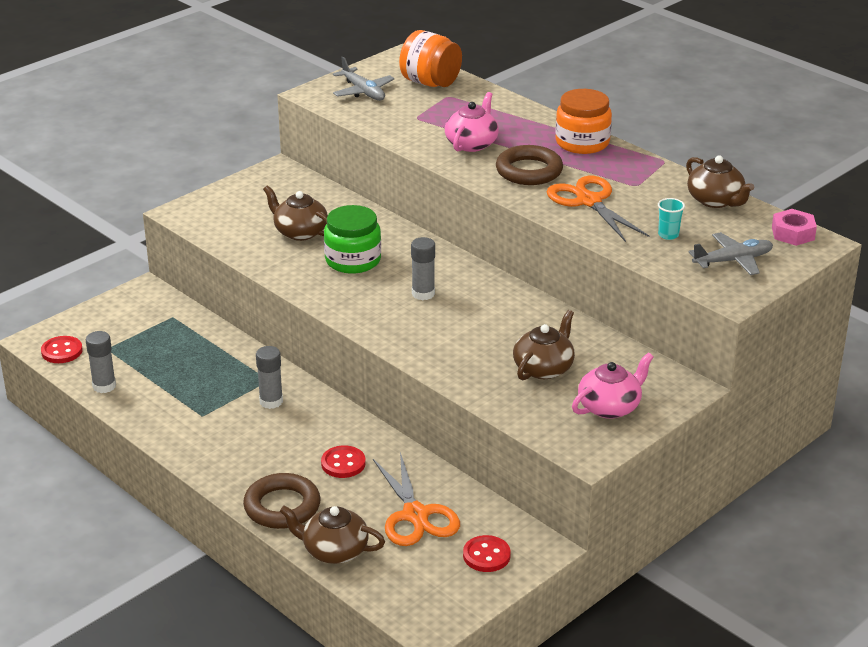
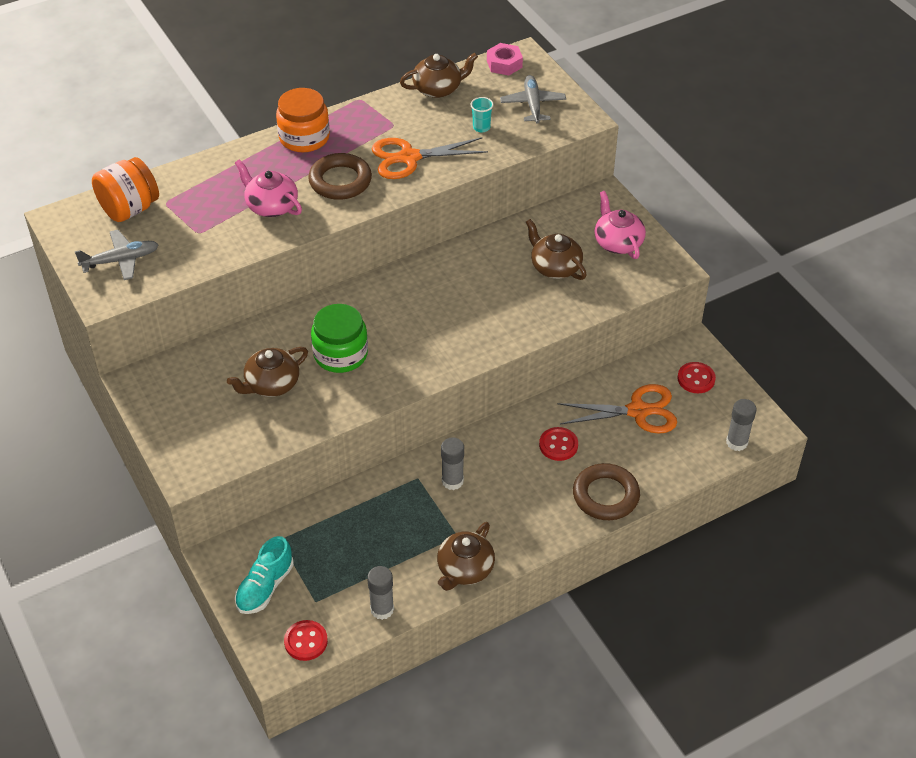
camera: 75 degrees left, 15 degrees up
(117, 319) = (265, 587): none -> turquoise shoe
(334, 550) = (670, 470): brown teapot -> brown teapot (465, 569)
(423, 294) = (417, 317): grey glue stick -> grey glue stick (736, 442)

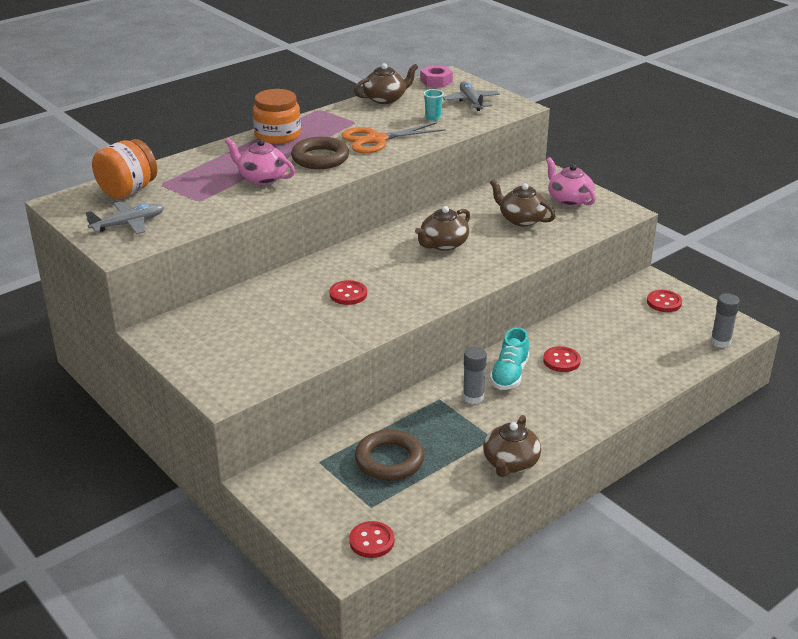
camera: 10 degrees left, 15 degrees down
(265, 587) = (316, 501): turquoise shoe -> turquoise shoe (509, 374)
(271, 384) = (288, 321): brown teapot -> brown teapot (443, 244)
(340, 354) = (348, 294): green jar -> red button
(382, 609) = (440, 505): grey glue stick -> none
(605, 495) = (620, 392): brown ring -> brown ring (389, 460)
(638, 411) = (623, 329): orange scissors -> none

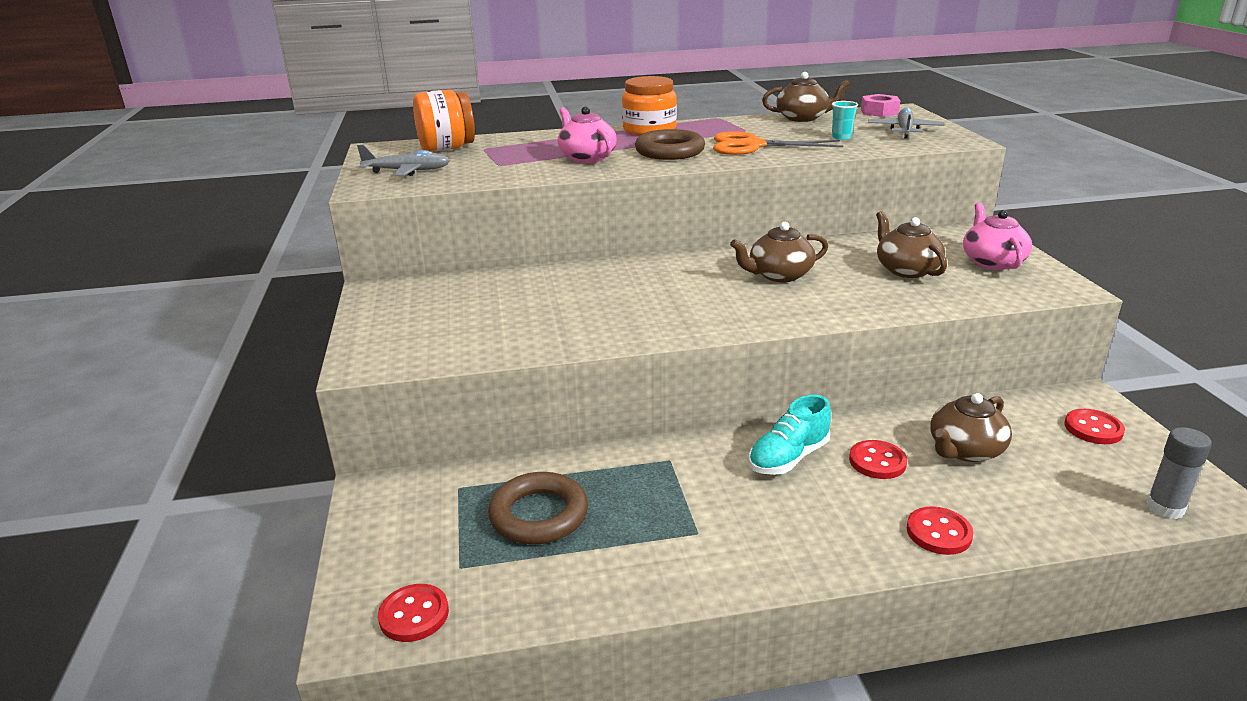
camera: 30 degrees right, 5 degrees down
(348, 294) = (613, 299): red button -> red button (938, 533)
(473, 397) = (715, 471): grey glue stick -> none
(510, 463) = (693, 576): brown teapot -> brown teapot (965, 450)

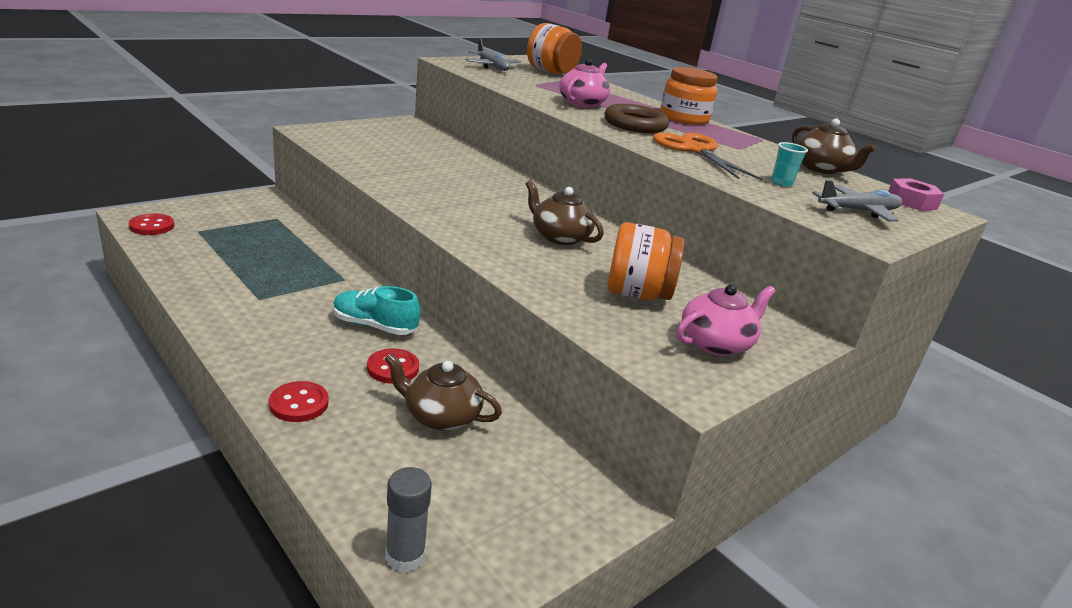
camera: 55 degrees right, 0 degrees up
(539, 515) = (258, 245): brown ring -> none
(906, 270) = (637, 294): brown teapot -> orange jar
(1093, 428) = (542, 506): red button -> none

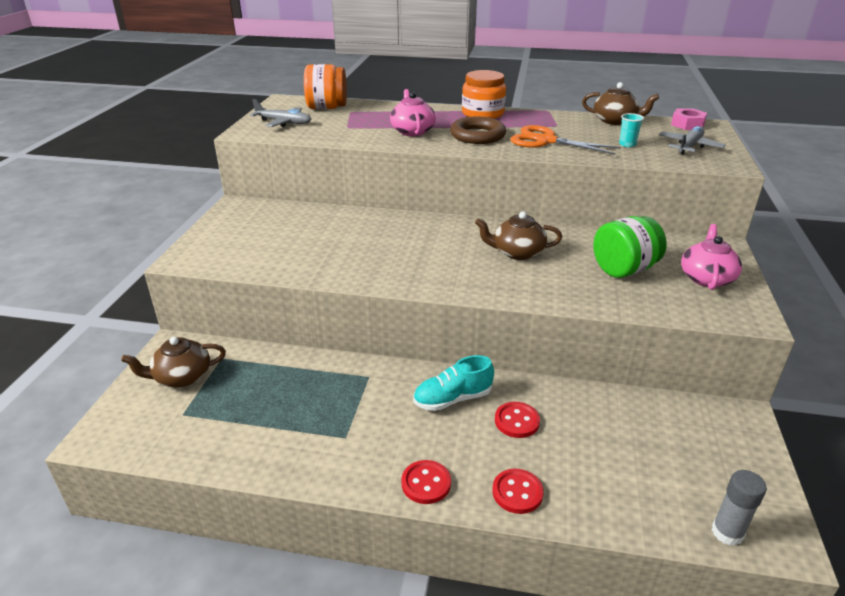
camera: 35 degrees left, 5 degrees up
(152, 226) = (134, 438): red button -> red button (426, 483)
(440, 416) = (594, 432): brown teapot -> brown teapot (181, 377)
(637, 294) = (624, 269): orange jar -> green jar

